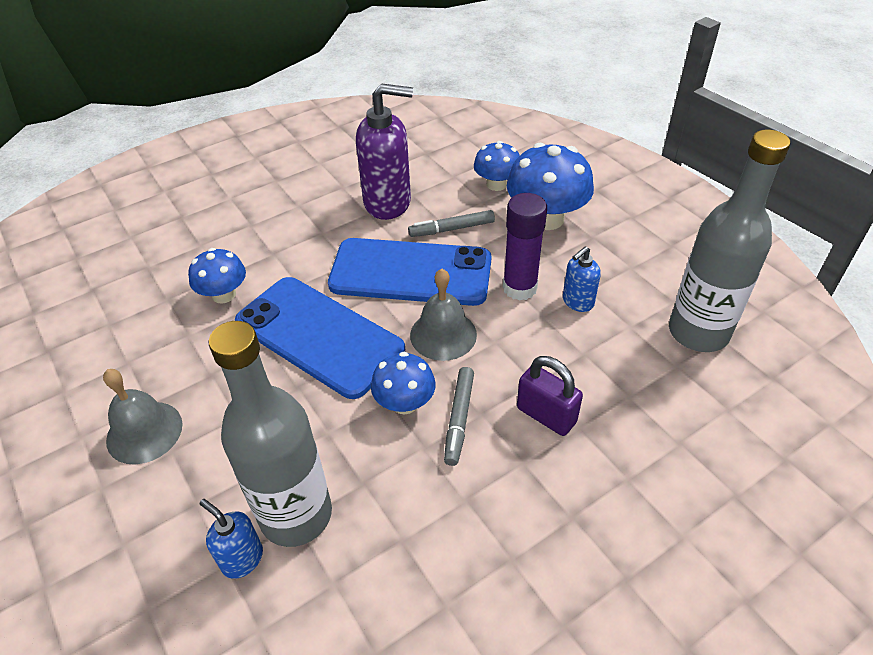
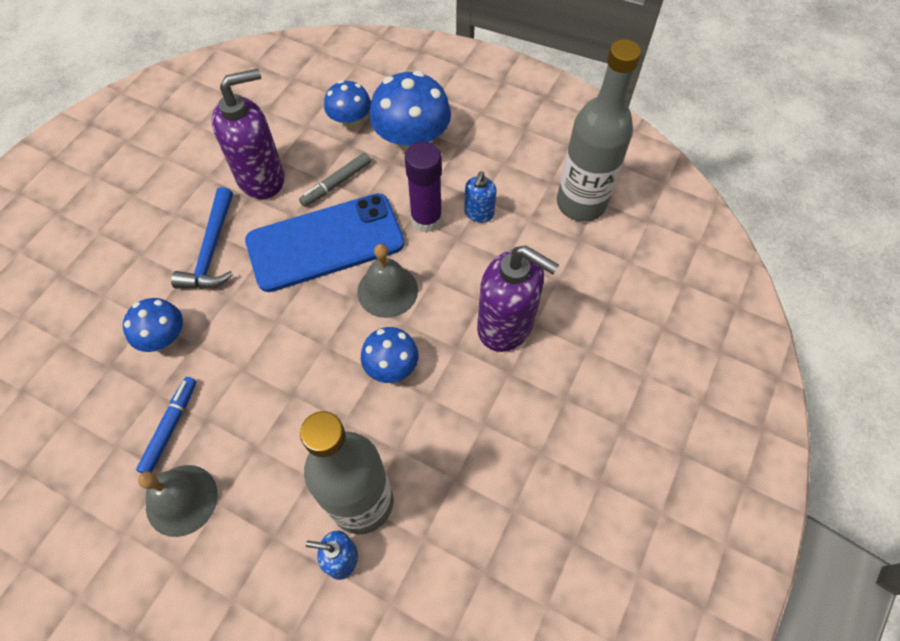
camera: 30 degrees left, 15 degrees up
(178, 367) = (170, 427): none -> blue marker
(308, 243) = (211, 250): none -> blue hammer
(319, 336) = (281, 339): blue phone -> none
(459, 419) = (442, 360): grey marker -> none
(546, 415) = (506, 325): purple padlock -> purple soap dispenser

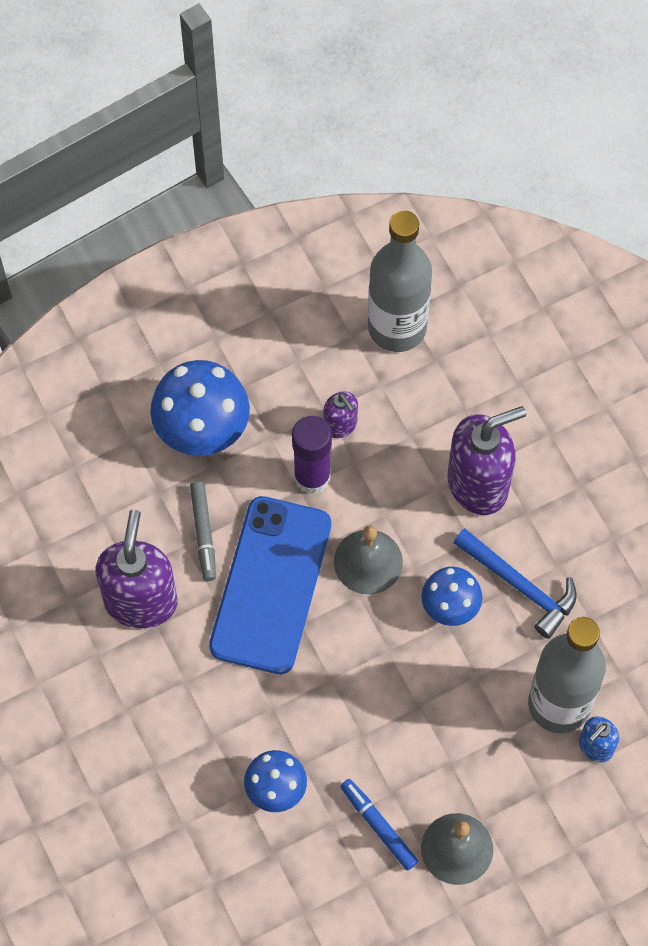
camera: 55 degrees left, 5 degrees up
(211, 250) = (201, 696): blue hammer -> blue hammer (520, 586)
(350, 121) = (127, 471): blue mushroom -> none
(479, 213) = (340, 425): blue soap dispenser -> purple soap dispenser

